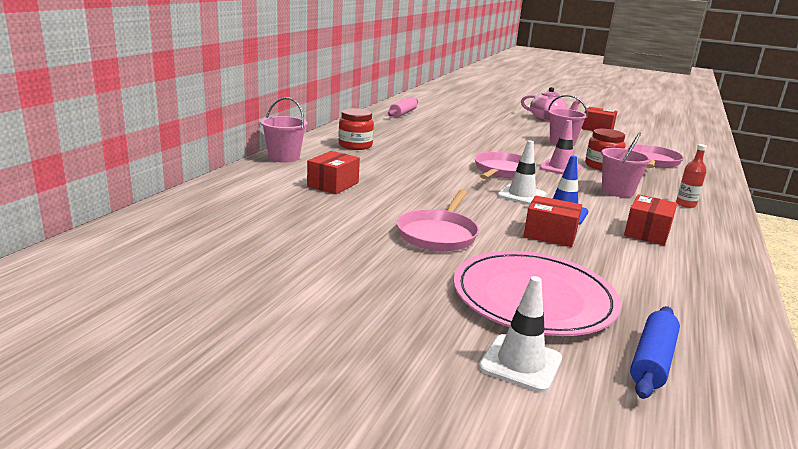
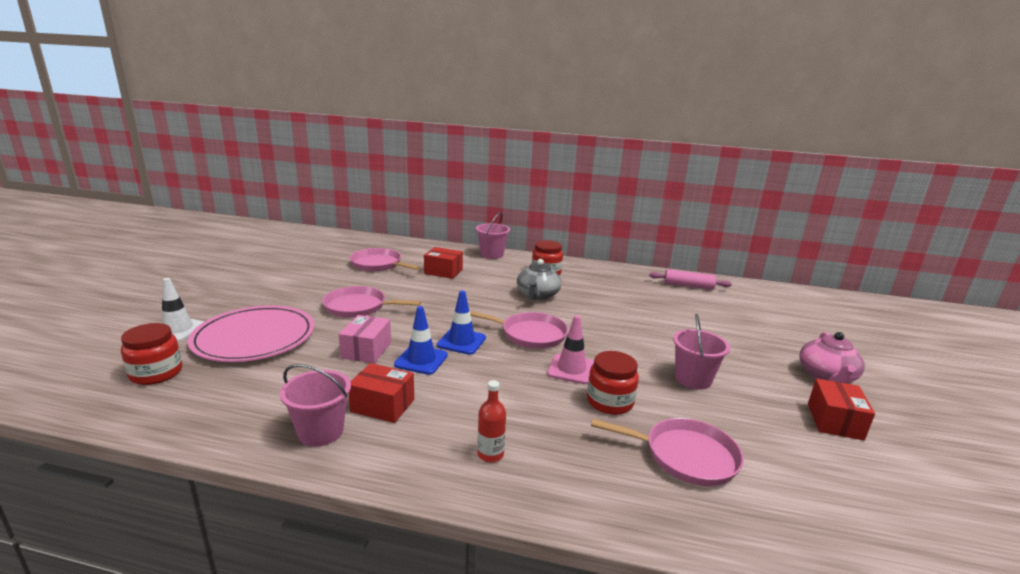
camera: 80 degrees right, 0 degrees up
(286, 216) = (378, 264): none -> pink pan
(415, 157) = (537, 295): none -> grey teapot
(521, 195) = (461, 341): white traffic cone -> blue traffic cone
(550, 234) = (366, 350): red box -> pink box
(617, 191) = (510, 402): pink bucket -> pink bucket (321, 432)
(652, 360) = (156, 373): blue rolling pin -> red jar

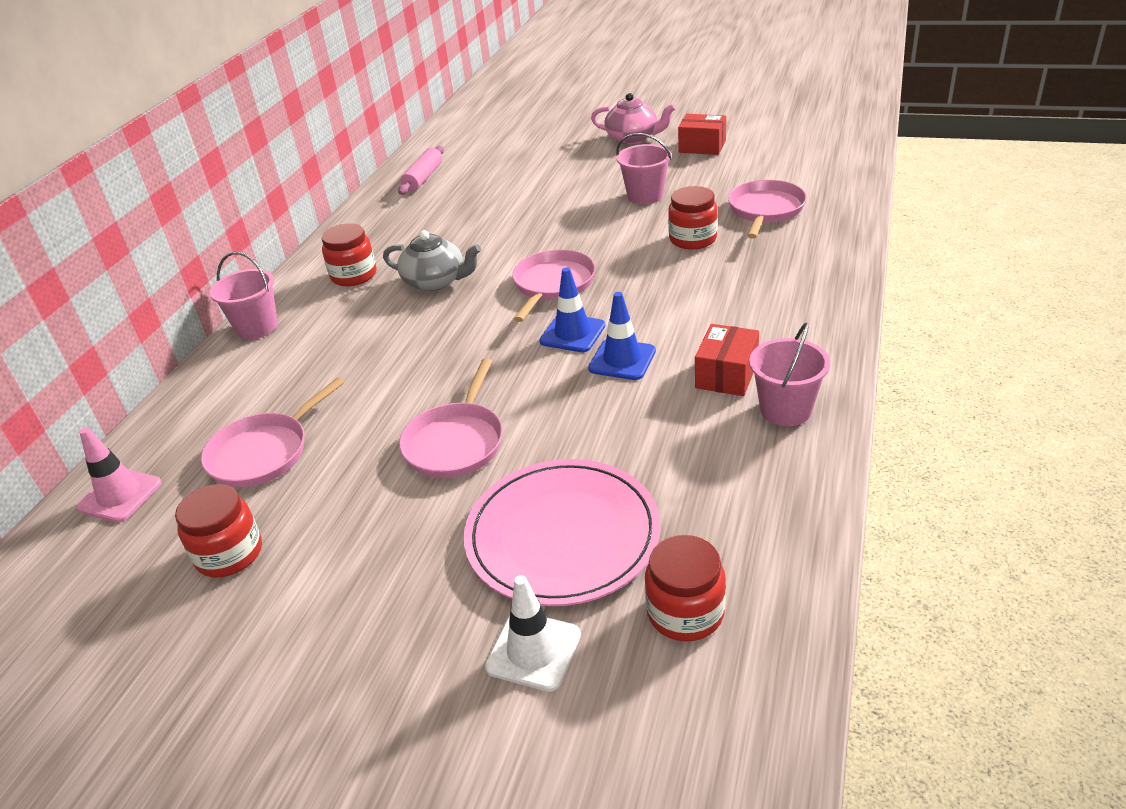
camera: 80 degrees left, 15 degrees up
(309, 264) = (229, 554): none -> red jar
(366, 350) = (599, 409): pink box -> none
(443, 272) = (323, 371): red box -> none
(490, 454) = (791, 300): red bottle -> none
(571, 369) = (633, 258): pink traffic cone -> pink traffic cone (120, 495)

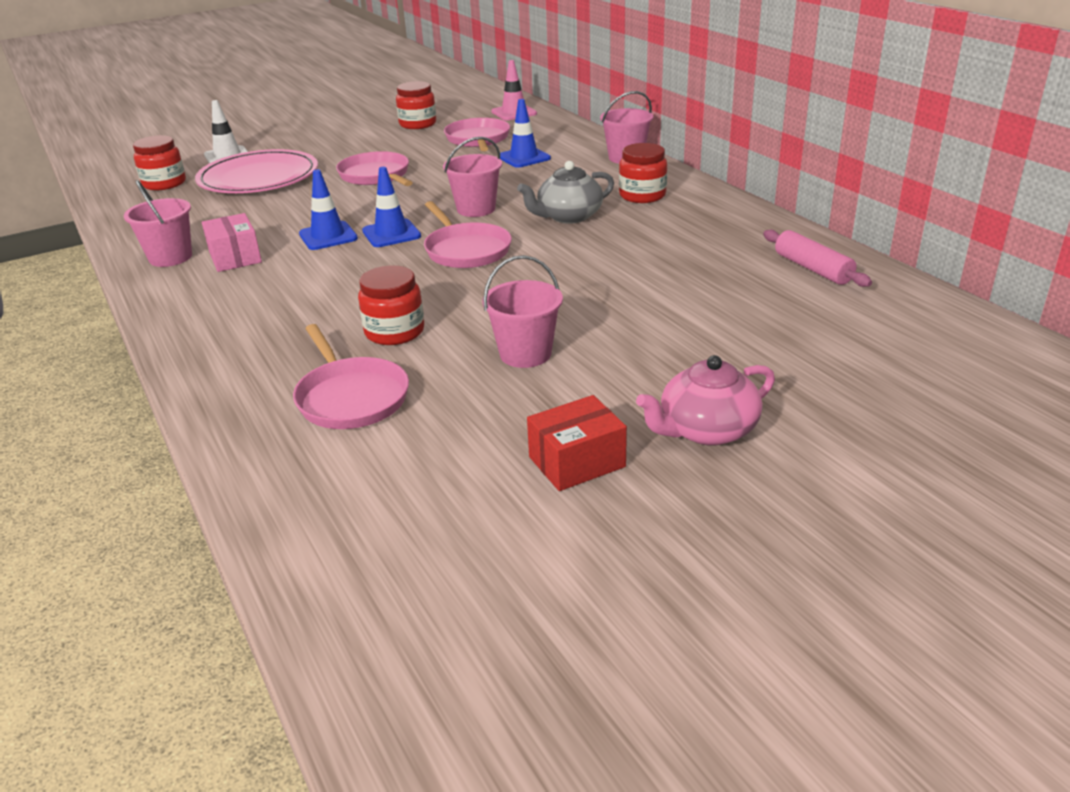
camera: 130 degrees right, 5 degrees down
(305, 382) = (524, 158): none -> blue traffic cone
(471, 328) = (476, 209): none -> pink bucket
(726, 375) = (235, 257): red box -> pink box

